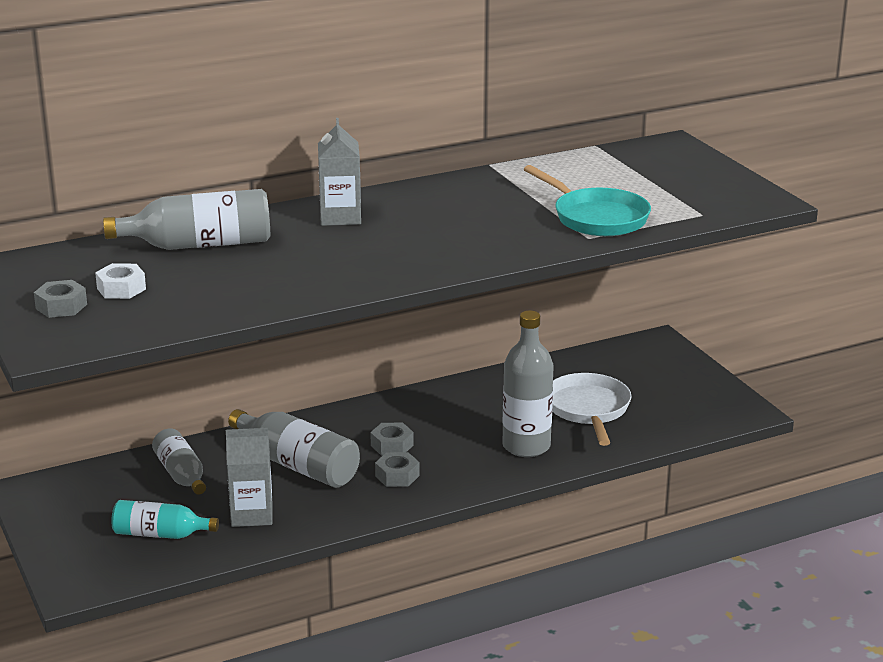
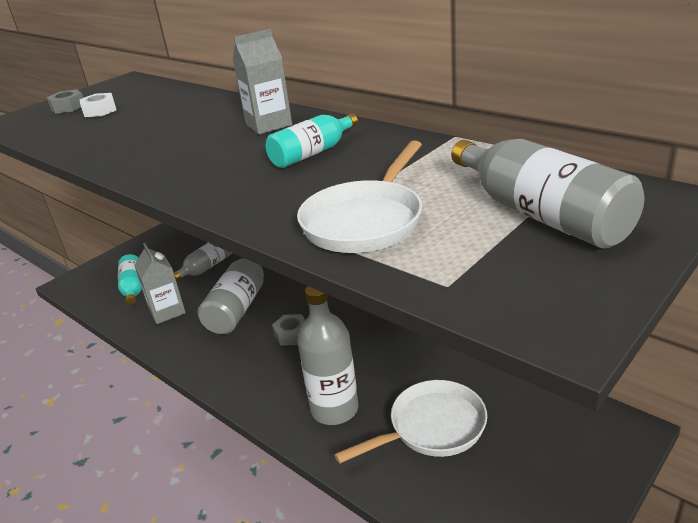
camera: 70 degrees right, 5 degrees up
(199, 245) = (185, 106): grey bottle -> grey bottle (541, 214)
(397, 476) = (247, 354): grey nut -> none
(445, 212) = (312, 153): none -> turquoise bottle
(596, 218) = (365, 221): turquoise pan -> white pan

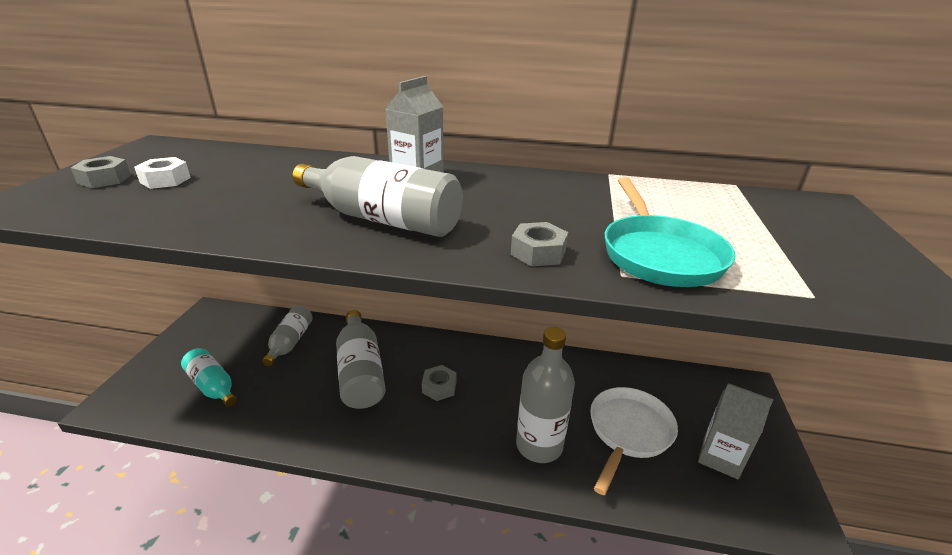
camera: 35 degrees left, 0 degrees up
(167, 311) = (280, 401): grey carton -> grey carton (720, 457)
(266, 202) = (538, 252): none -> grey nut
(312, 153) = (508, 200): turquoise bottle -> none
(365, 221) = (659, 254): white pan -> turquoise pan
(541, 214) = (774, 226): grey bottle -> grey bottle (383, 219)

